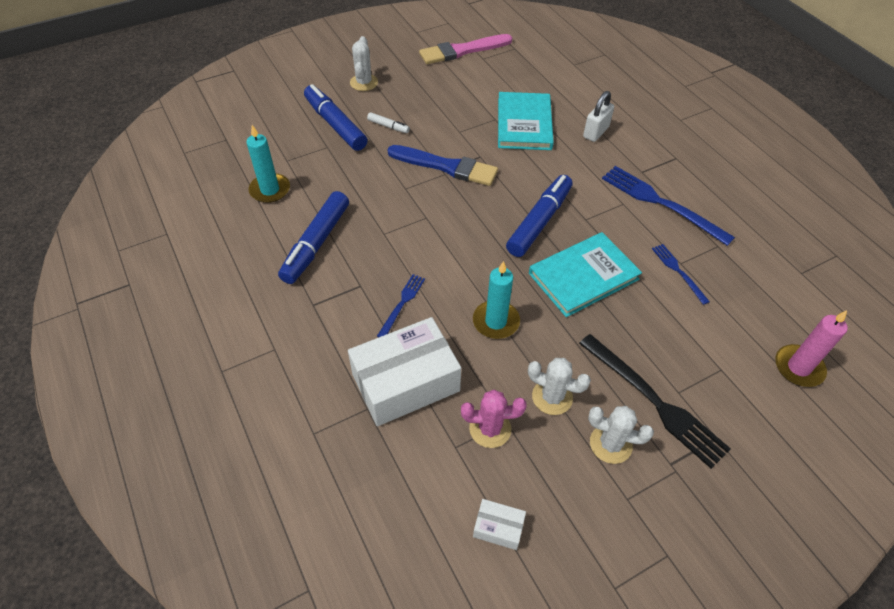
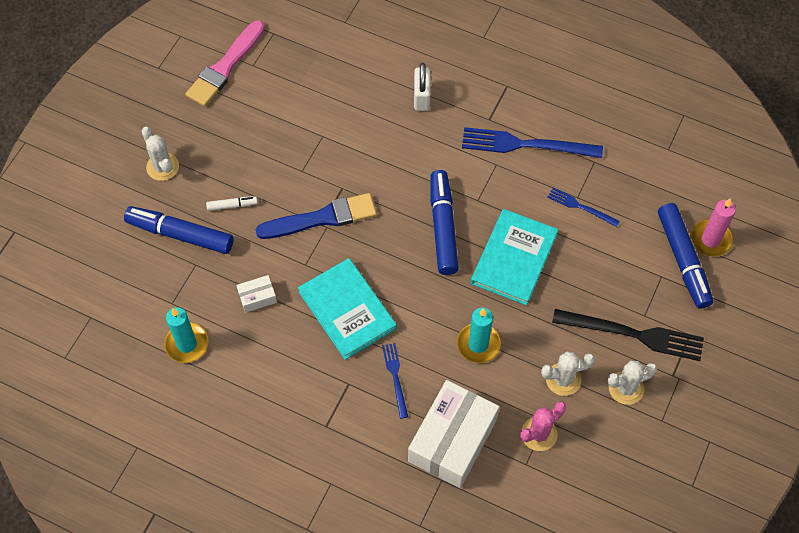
camera: 35 degrees left, 10 degrees up
(316, 243) = (277, 370): blue marker -> blue marker (683, 260)
(498, 528) = (596, 499): white box -> white box (257, 297)
(524, 124) = (353, 126): turquoise book -> turquoise book (347, 310)

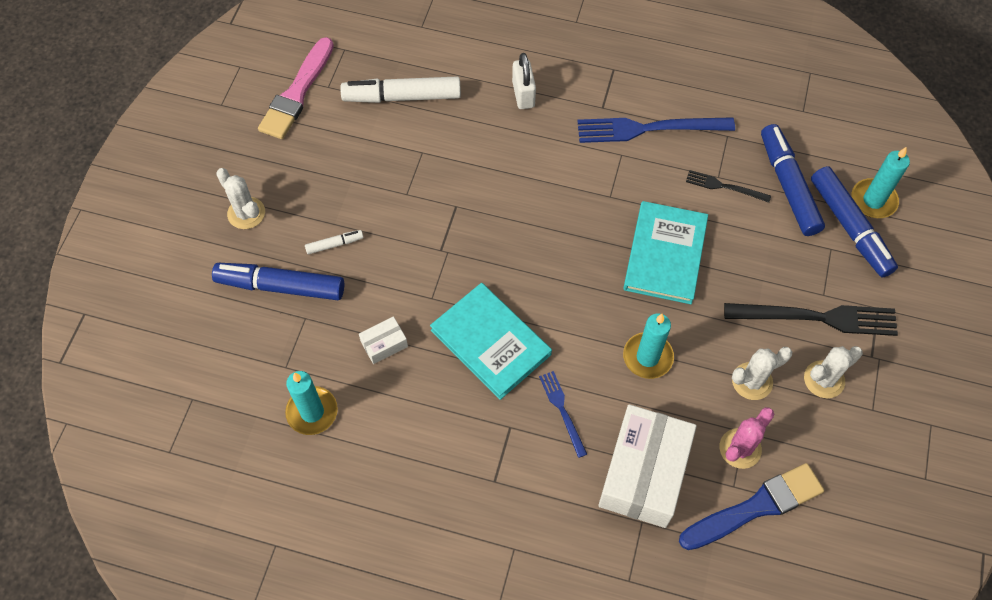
camera: 10 degrees left, 0 degrees up
(315, 83) = (402, 97): none -> white marker
(322, 218) = (440, 243): blue brush -> blue brush (755, 507)
(443, 227) = (578, 232): blue marker -> blue marker (788, 185)
(580, 207) = (724, 186): blue fork -> black fork
(710, 239) = (873, 200): pink candle -> turquoise candle

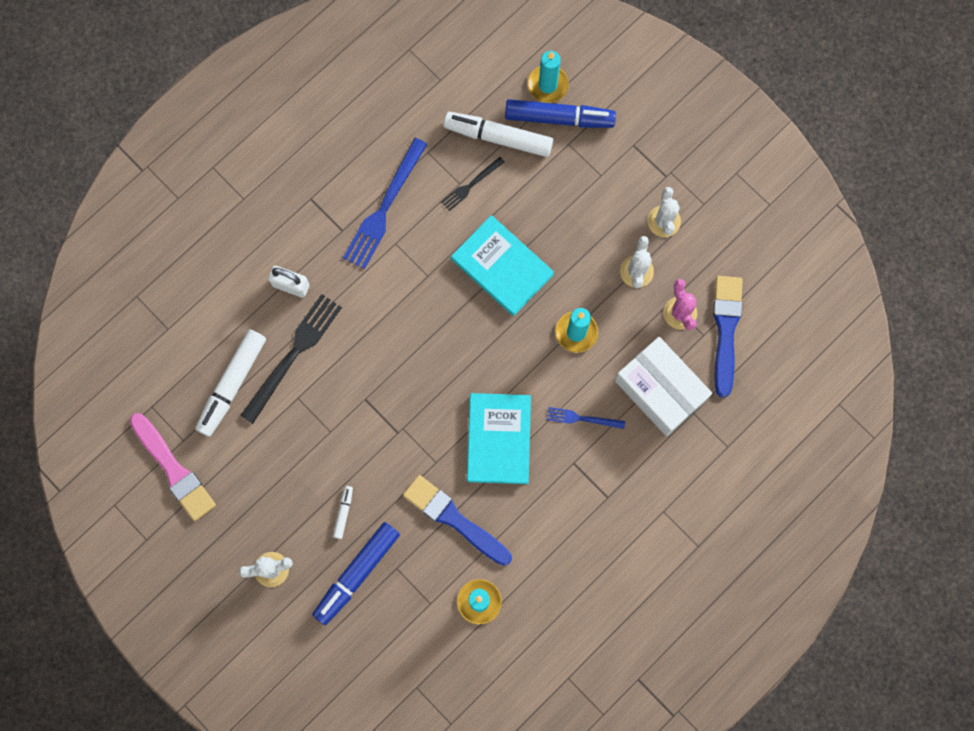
camera: 60 degrees left, 15 degrees up
(384, 344) = (454, 519): white box -> blue brush
(490, 342) = (499, 439): turquoise book -> turquoise book turned 75 degrees counterclockwise
(788, 185) = (498, 137): blue marker -> white marker
(817, 318) = (616, 193): black fork -> black fork (293, 354)

